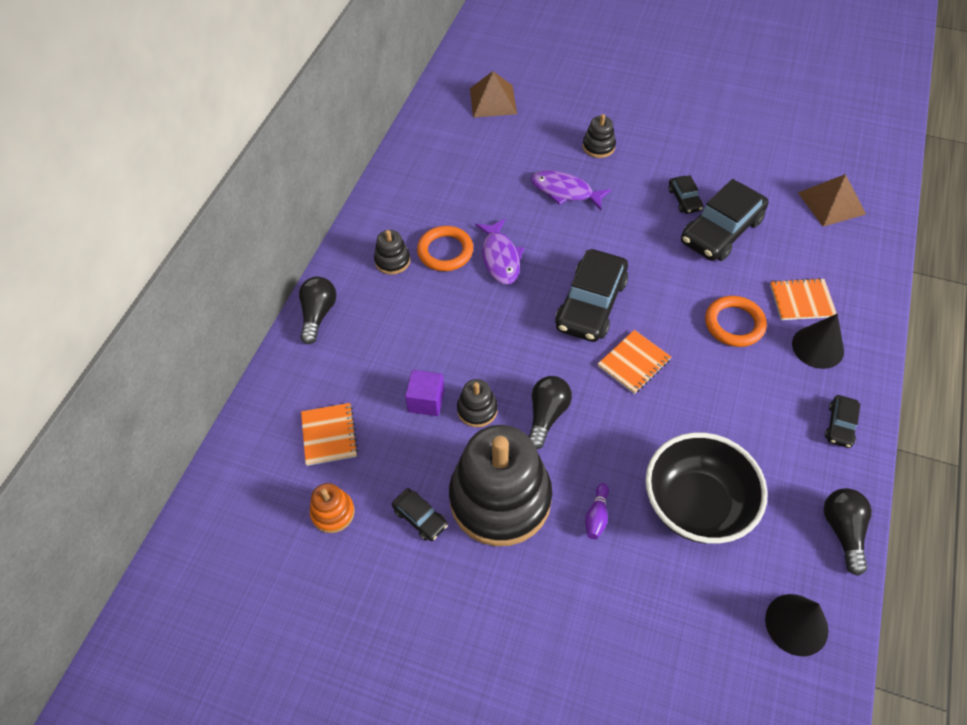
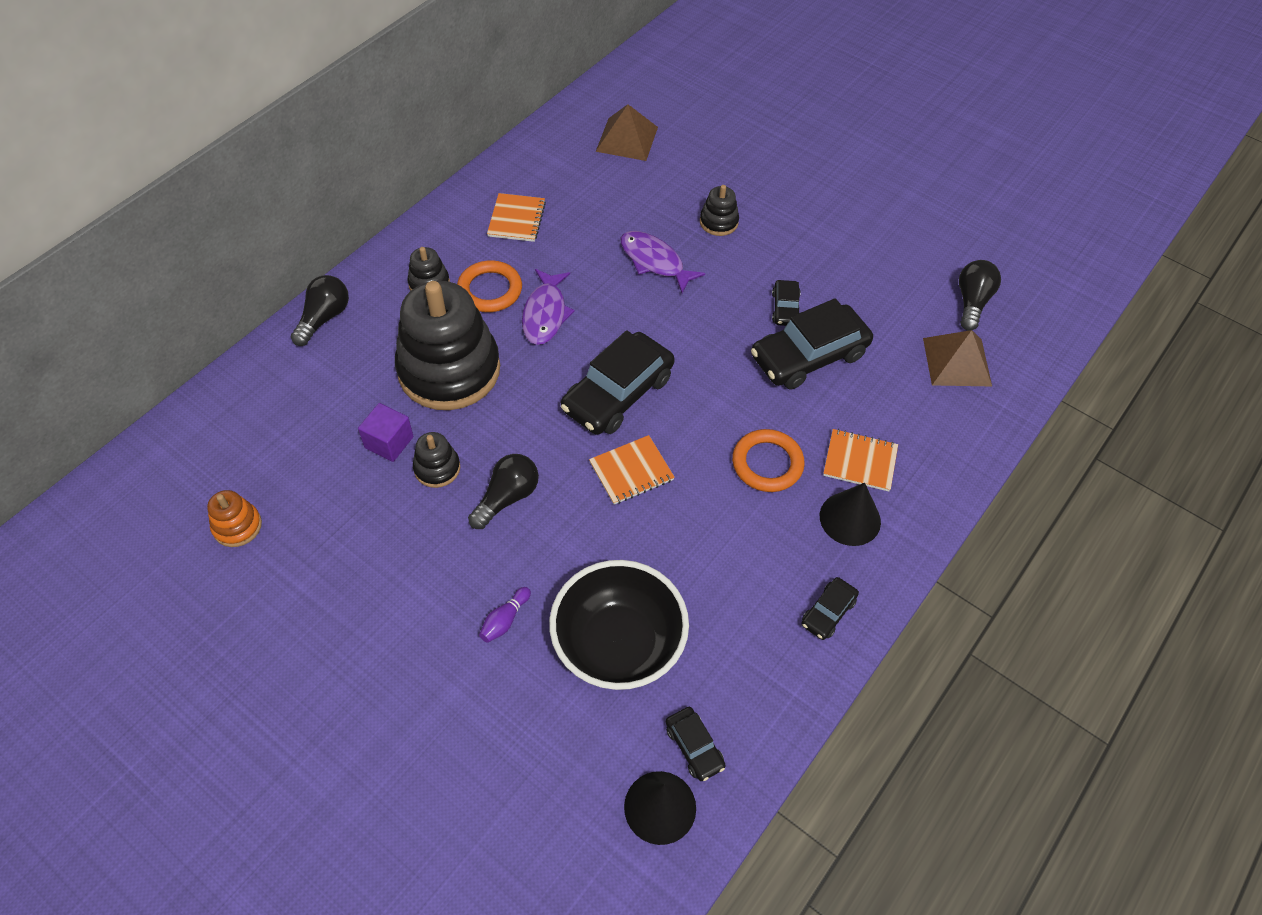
camera: 15 degrees right, 0 degrees up
(329, 435) = (273, 446): orange notebook -> orange notebook (516, 219)
(420, 518) = (321, 560): black car -> black car (694, 747)
(500, 498) = (413, 568): black stacking toy -> black stacking toy (449, 370)
(843, 531) = (767, 727): black light bulb -> black light bulb (972, 302)

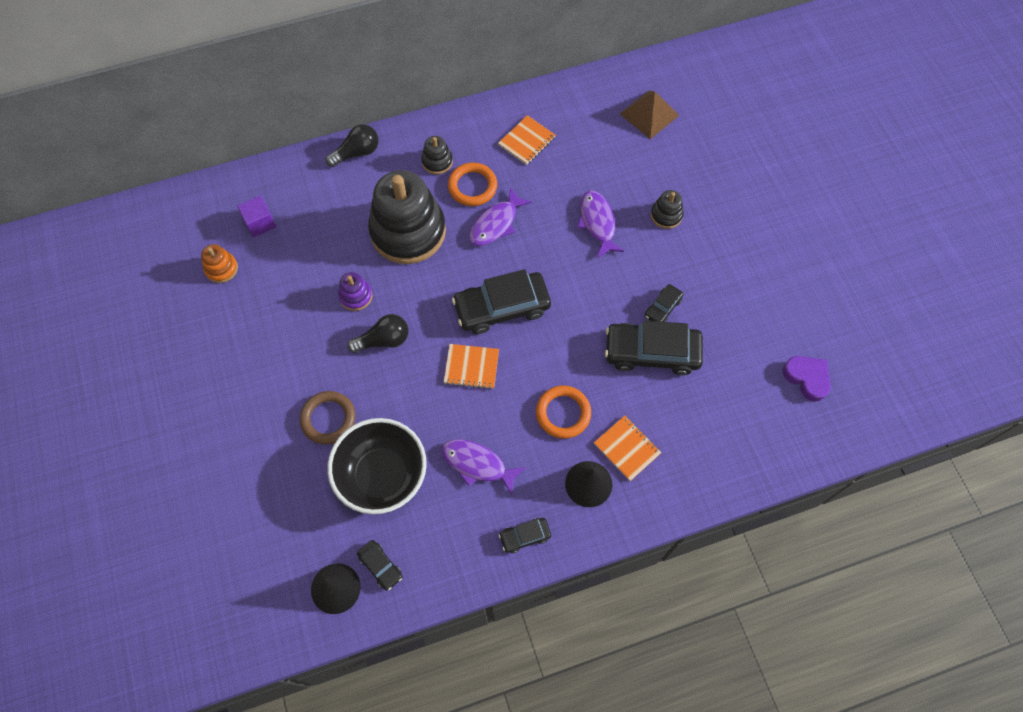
camera: 35 degrees right, 10 degrees up
(389, 442) = (339, 262): purple cube -> purple cube (260, 223)
(437, 468) = (356, 296): black stacking toy -> purple stacking toy
(505, 620) = (328, 419): purple bowling pin -> brown ring
(694, 747) = (380, 566): black car -> black car turned 45 degrees counterclockwise
(717, 568) = (477, 464): none -> purple fish
(957, 361) = (757, 417): brown pyramid -> none
(972, 302) = (807, 378): black light bulb -> purple heart

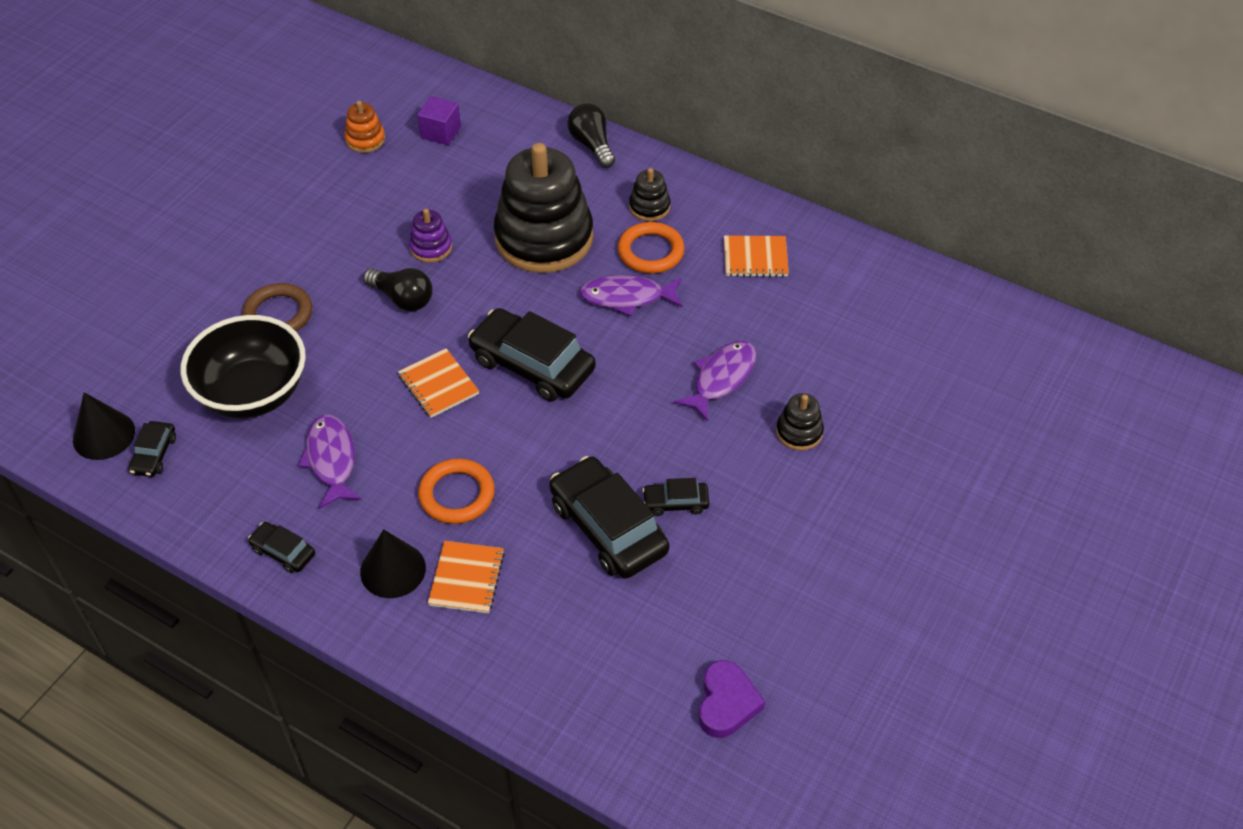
camera: 50 degrees right, 15 degrees down
(357, 153) = (592, 145): black light bulb -> black light bulb turned 135 degrees counterclockwise
(649, 114) = (913, 336): brown pyramid -> none

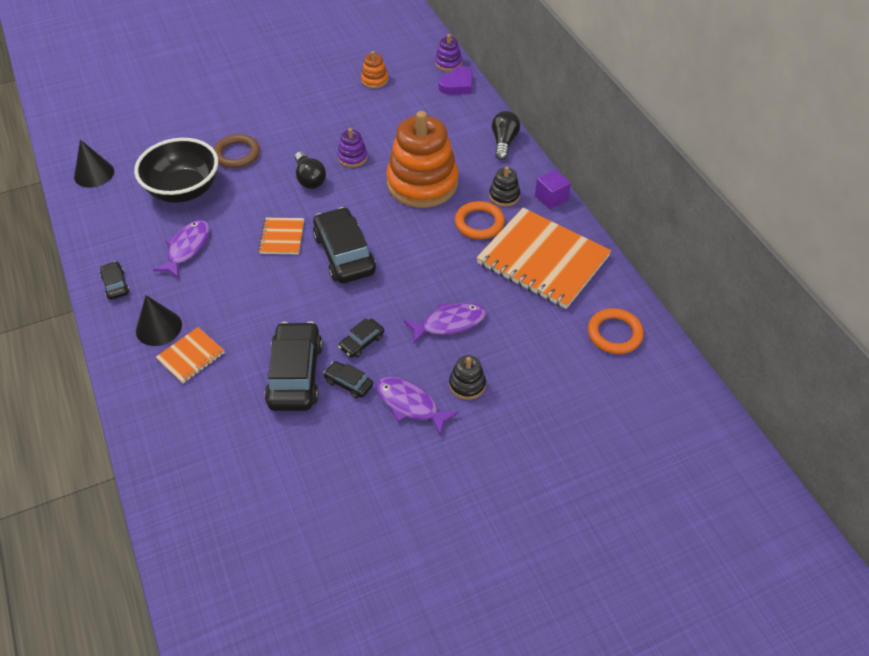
camera: 35 degrees right, 0 degrees up
(154, 454) = (106, 197): black car -> black car (361, 342)
(437, 78) = (448, 63): none -> purple stacking toy
(440, 132) = (420, 94): purple cube -> purple cube (551, 198)
(457, 494) = (232, 305): orange ring -> orange ring (614, 334)
(544, 238) = (422, 183): black stacking toy -> orange stacking toy
(627, 297) = (438, 243): purple fish -> purple fish (410, 404)
(726, 703) = (261, 525): purple heart -> purple heart (457, 85)
(755, 258) = (543, 260): orange notebook -> orange notebook, size x2.17

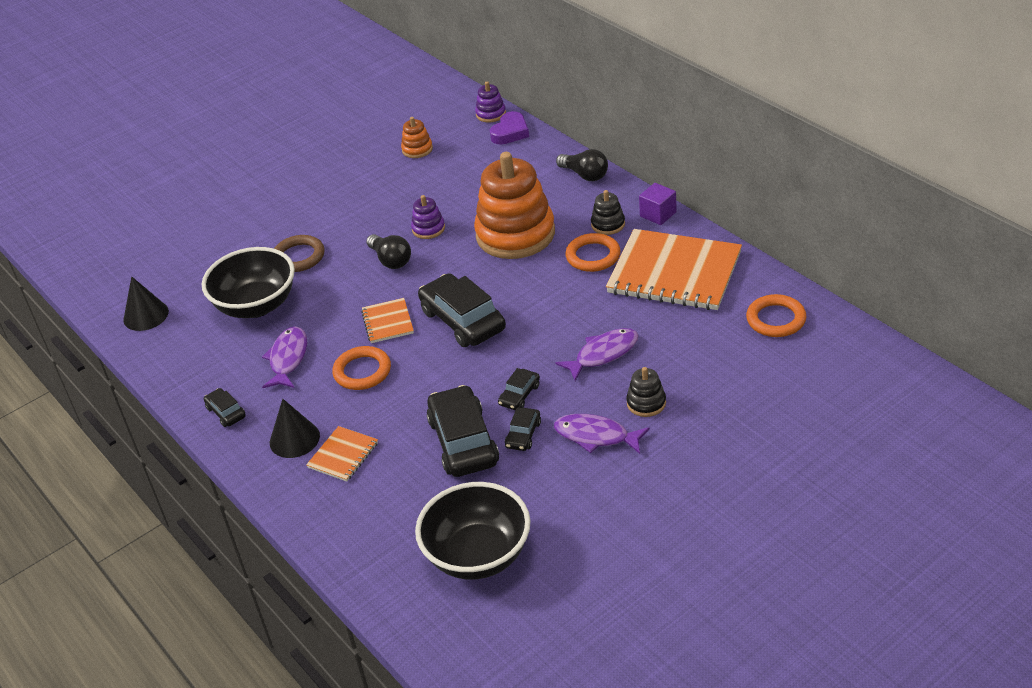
camera: 10 degrees left, 10 degrees down
(241, 279) = (362, 371): none -> orange ring
(260, 494) = (478, 555): none -> black bowl
(348, 383) = (523, 434): black car -> black car turned 90 degrees counterclockwise
(503, 142) = (585, 175): black light bulb -> black light bulb turned 135 degrees clockwise

